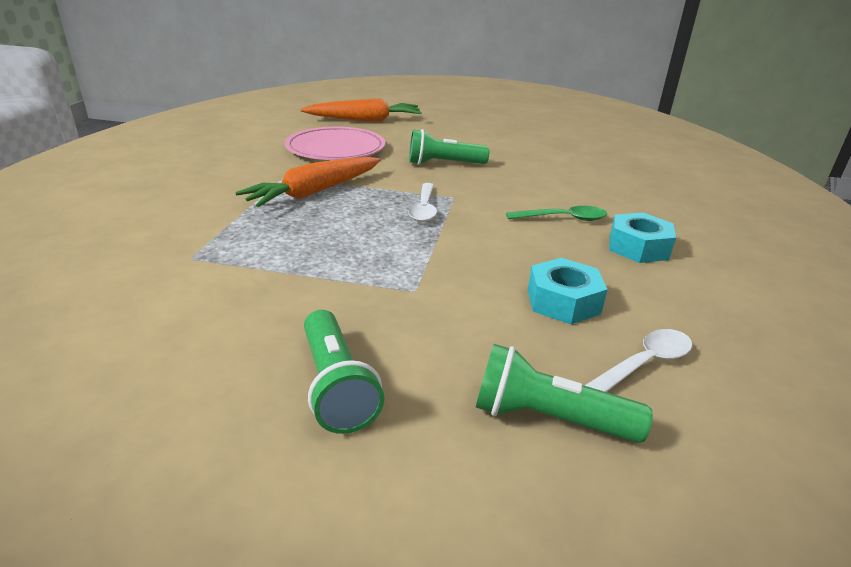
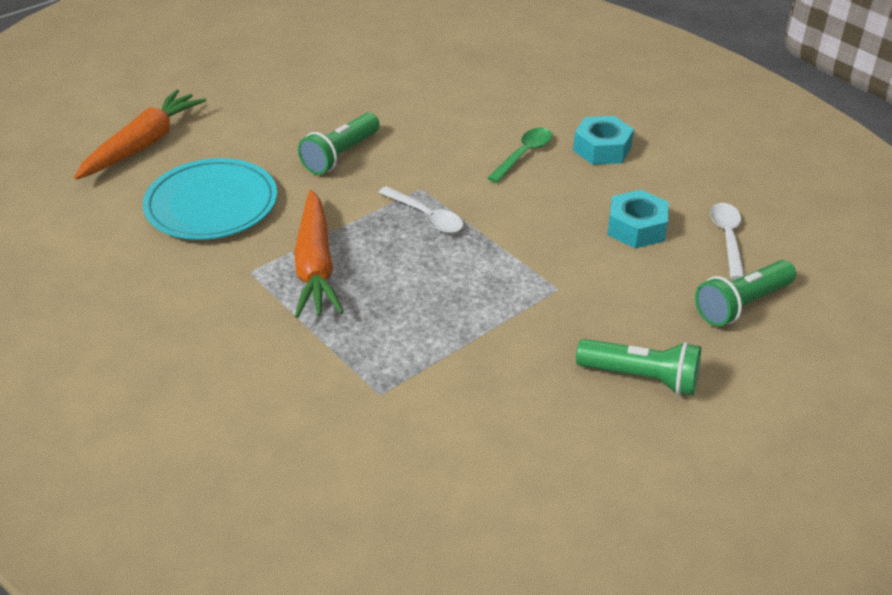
camera: 50 degrees left, 10 degrees up
(335, 149) = (211, 204): pink plate -> turquoise plate

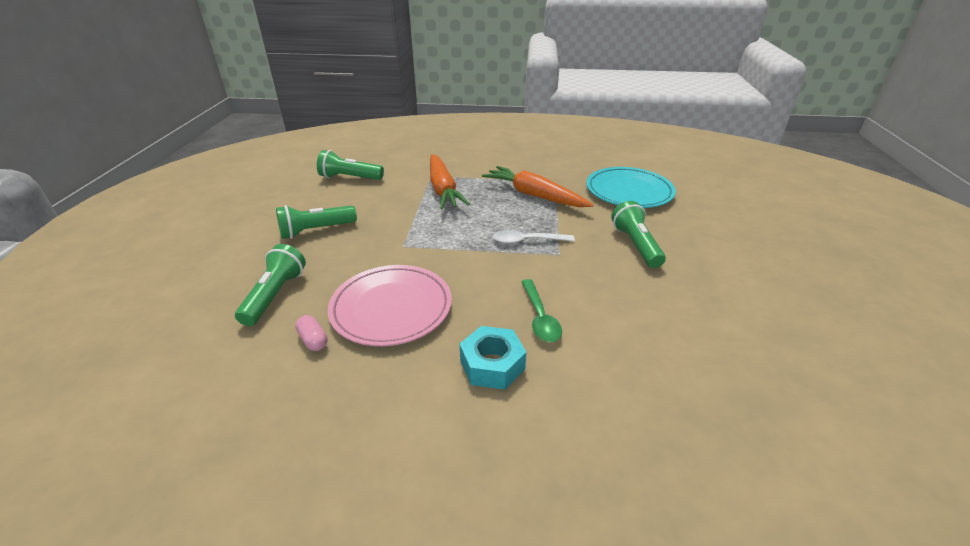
camera: 135 degrees right, 5 degrees down
(143, 145) = (722, 194): orange carrot -> orange carrot (443, 189)
(503, 478) = (350, 178): none -> green flashlight
(636, 228) = (391, 308): turquoise nut -> pink plate
(727, 238) = (313, 340): white spoon -> pink capsule

